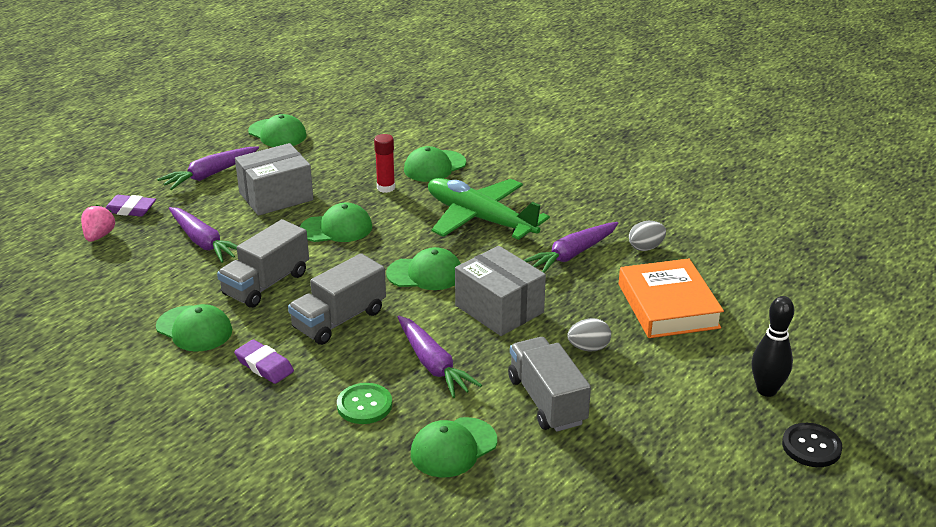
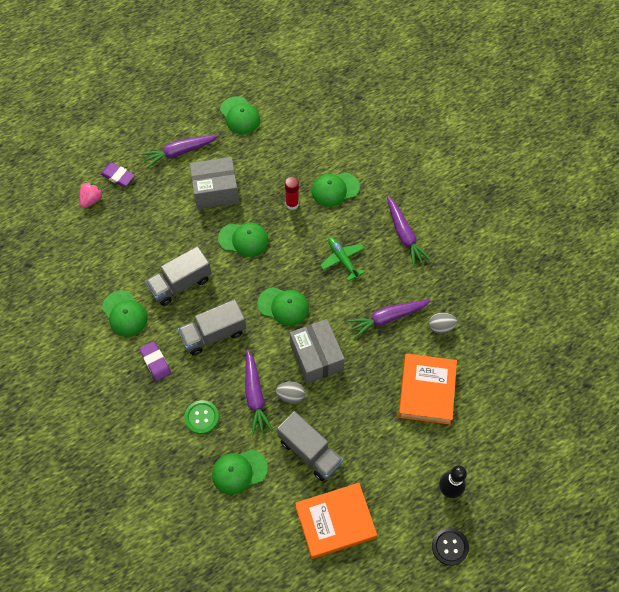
camera: 20 degrees right, 30 degrees up
(203, 242) = (154, 227): purple carrot -> purple carrot (404, 235)
(480, 219) = (342, 260): green plane -> green plane, size x0.54
(547, 401) = (310, 451): grey truck -> grey truck turned 135 degrees clockwise
(588, 348) = (356, 413): grey egg -> grey egg (291, 396)
(631, 464) = (335, 522): none -> orange book

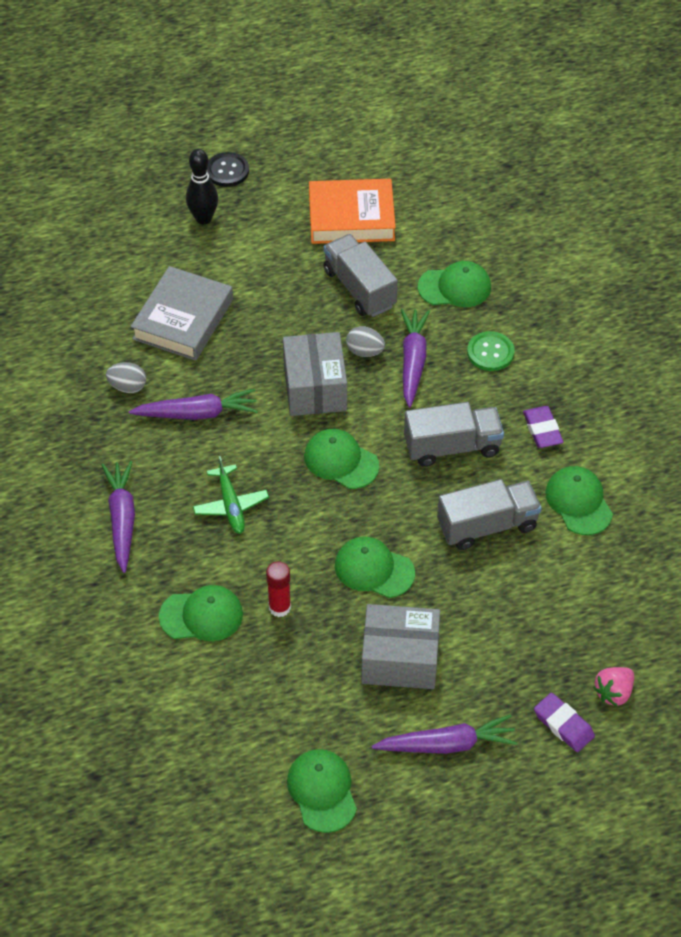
camera: 165 degrees left, 10 degrees down
(427, 391) = (183, 319): orange book -> grey book

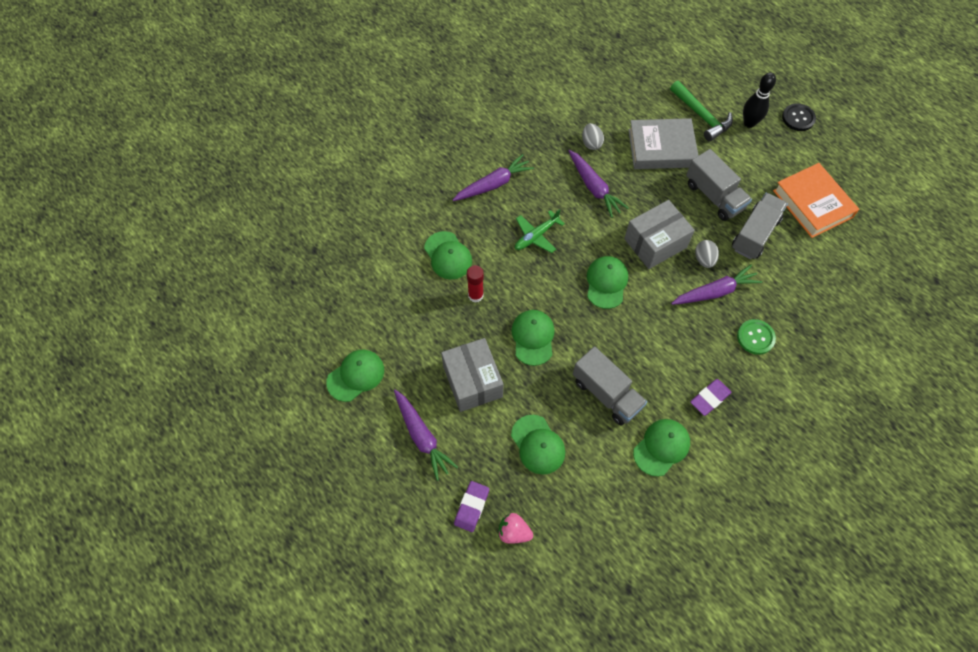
camera: 65 degrees right, 10 degrees up
(161, 258) = (701, 116): none -> green hammer
(452, 447) = (659, 345): grey truck -> grey truck (714, 196)
(455, 287) = (797, 291): green cap -> green cap (538, 445)

